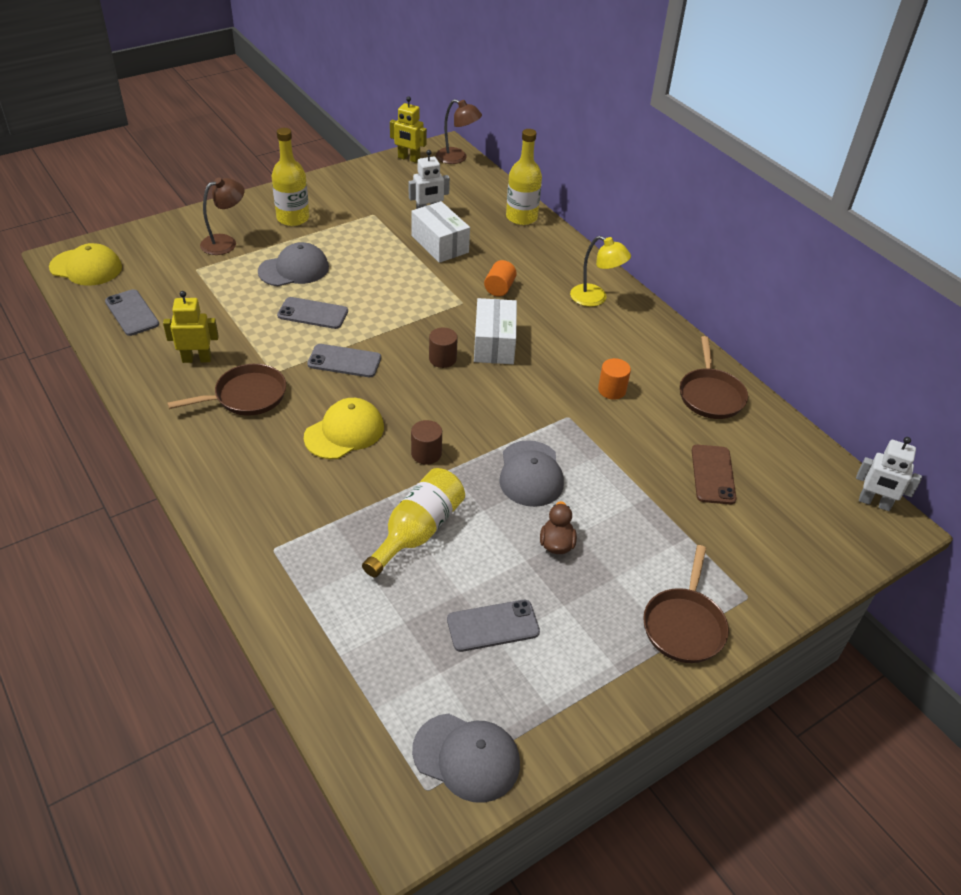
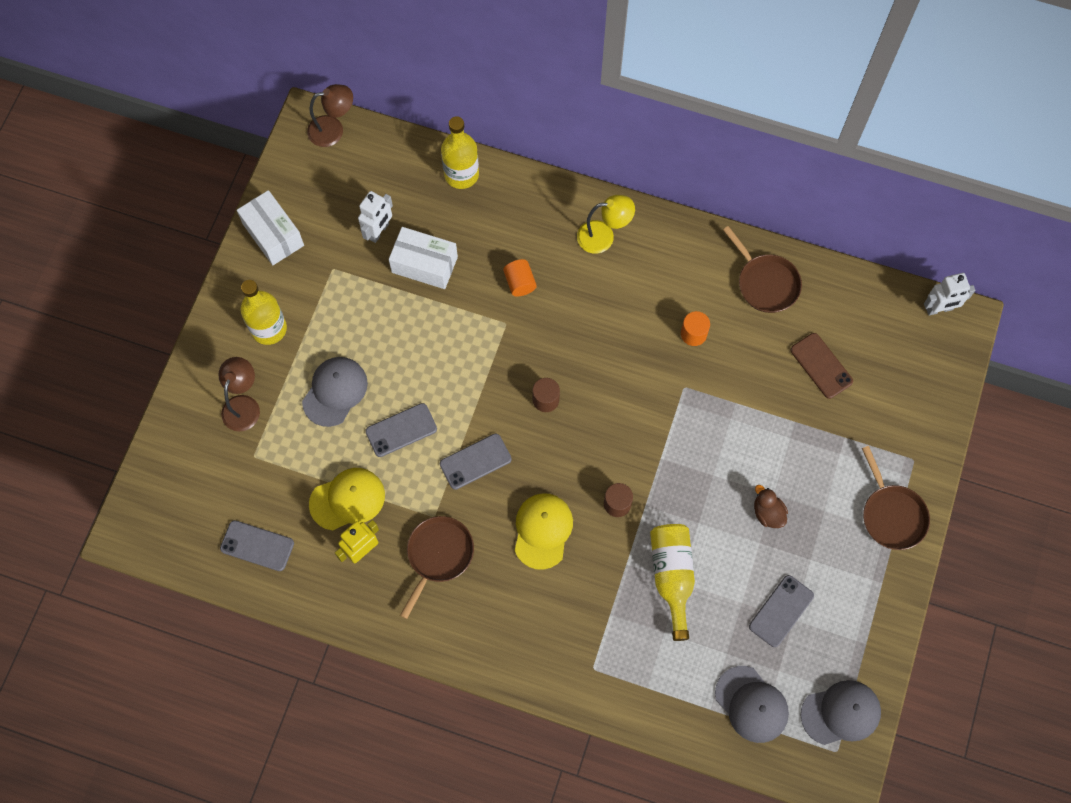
camera: 35 degrees left, 25 degrees up
(86, 267) = (159, 528): yellow cap -> yellow cap (347, 499)
(408, 159) = (290, 165): yellow robot -> none
(494, 344) = (569, 351): white box -> white box (273, 234)
(530, 474) = (702, 464): grey cap -> grey cap (751, 704)

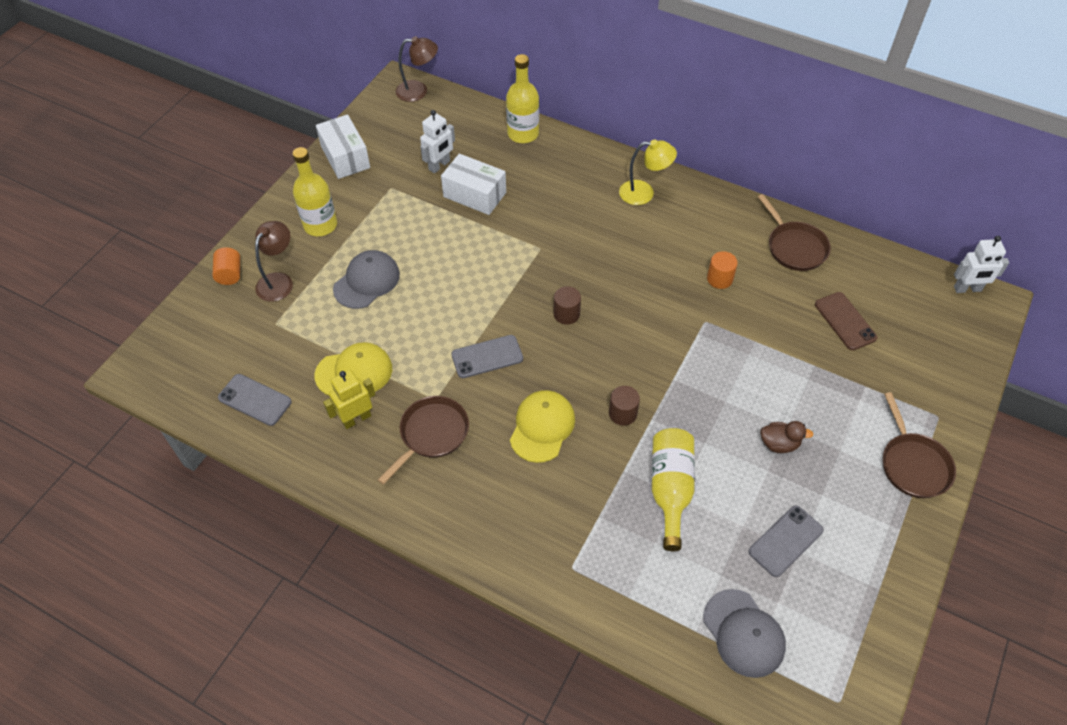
camera: 10 degrees right, 15 degrees down
(401, 430) = (421, 321): grey phone -> none
(520, 283) = (559, 219): orange cylinder -> orange cylinder (230, 274)
(767, 513) = (779, 444): brown duck -> brown duck turned 120 degrees clockwise
(841, 713) = (846, 659): grey cap -> none

